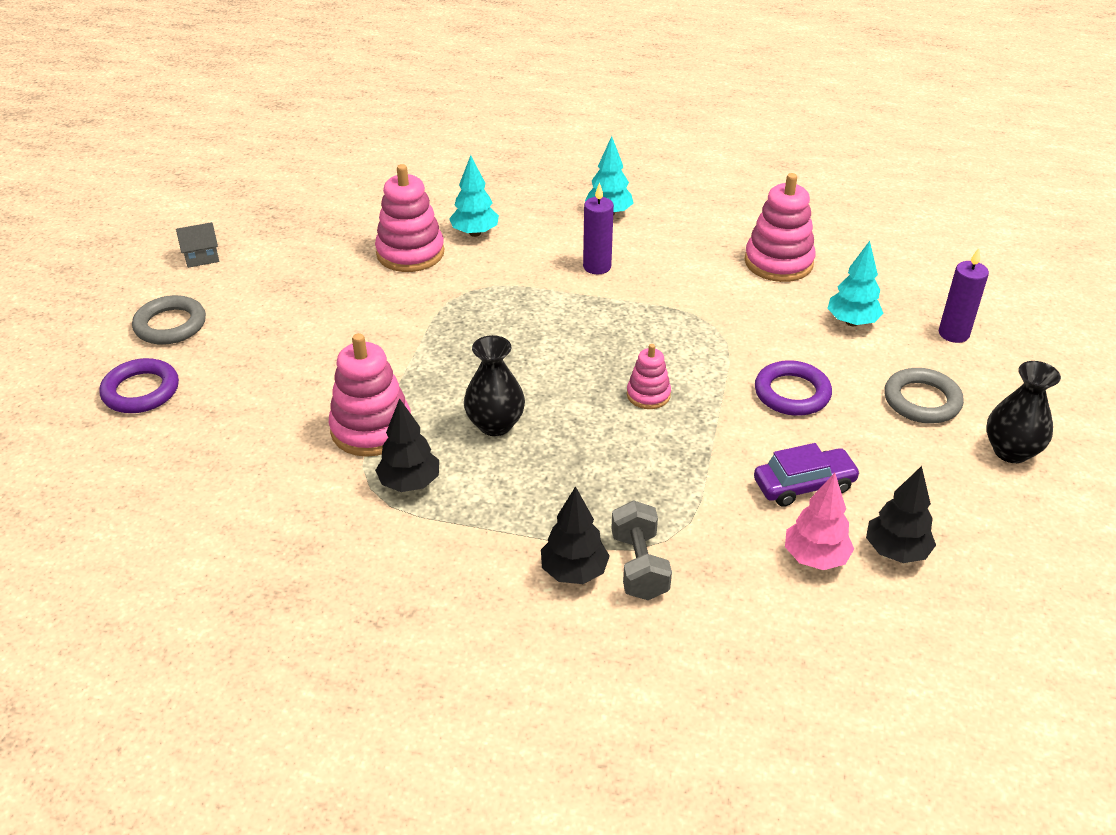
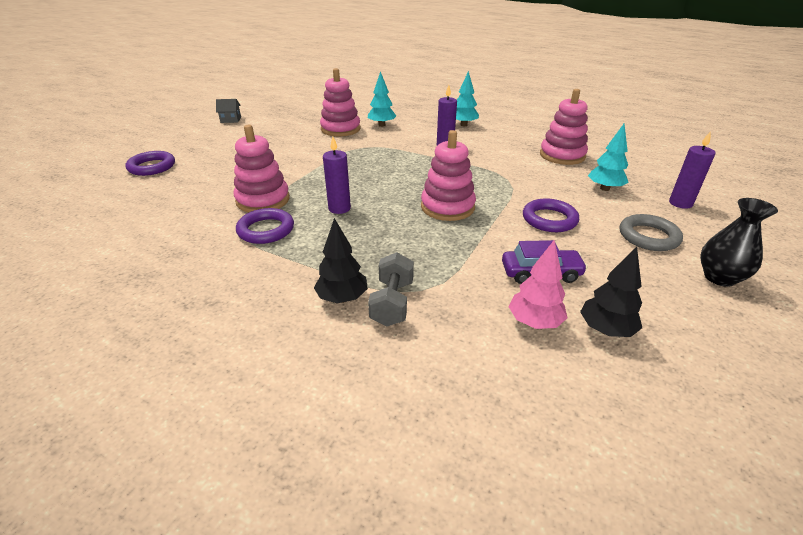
camera: 15 degrees right, 5 degrees down
(170, 325) = (192, 143): grey ring -> none
(409, 483) = (266, 230): black tree -> purple ring
(495, 425) = (339, 208): black vase -> purple candle
(648, 395) = (447, 207): pink stacking toy -> pink stacking toy, size x1.79

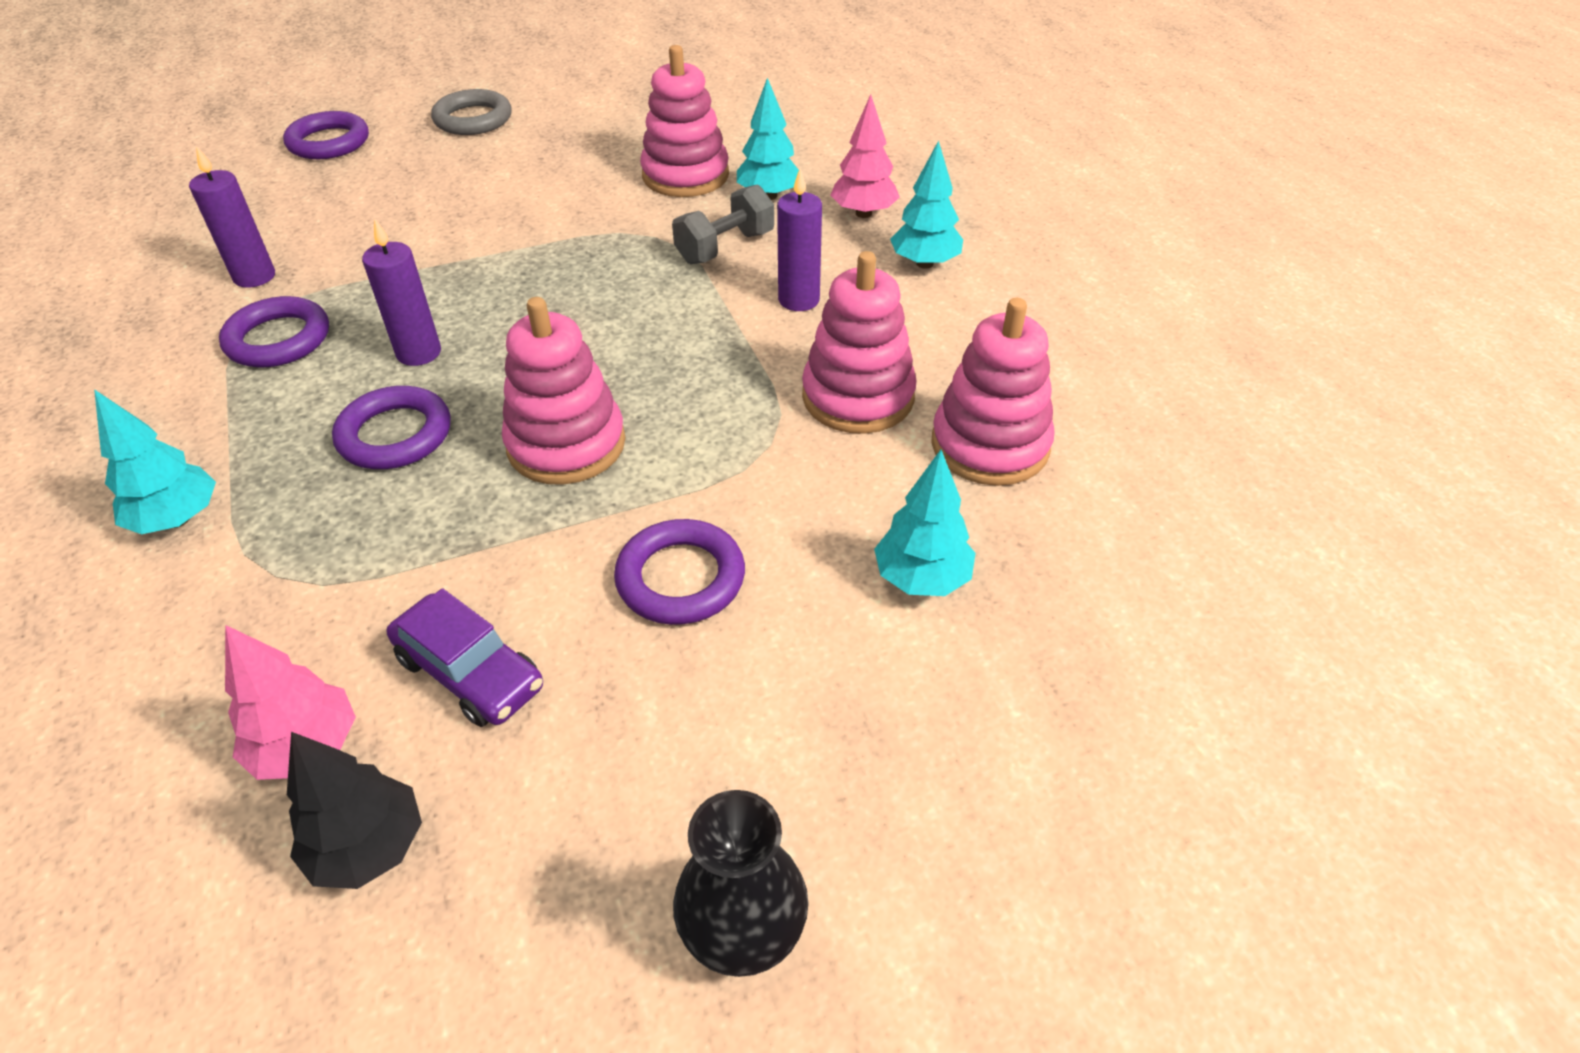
camera: 40 degrees right, 10 degrees up
(231, 120) = (558, 82): grey house -> none
(263, 200) = (355, 279): pink stacking toy -> pink stacking toy (858, 397)
(342, 298) = (177, 519): black tree -> turquoise tree
(380, 232) = (395, 435): none -> purple ring
(392, 303) = (212, 571): grey dumbbell -> grey dumbbell (725, 247)
(421, 120) = (863, 213): none -> pink tree
(648, 236) = (788, 743): grey ring -> grey ring (473, 119)
(680, 203) = (1019, 720): purple candle -> purple candle (254, 277)

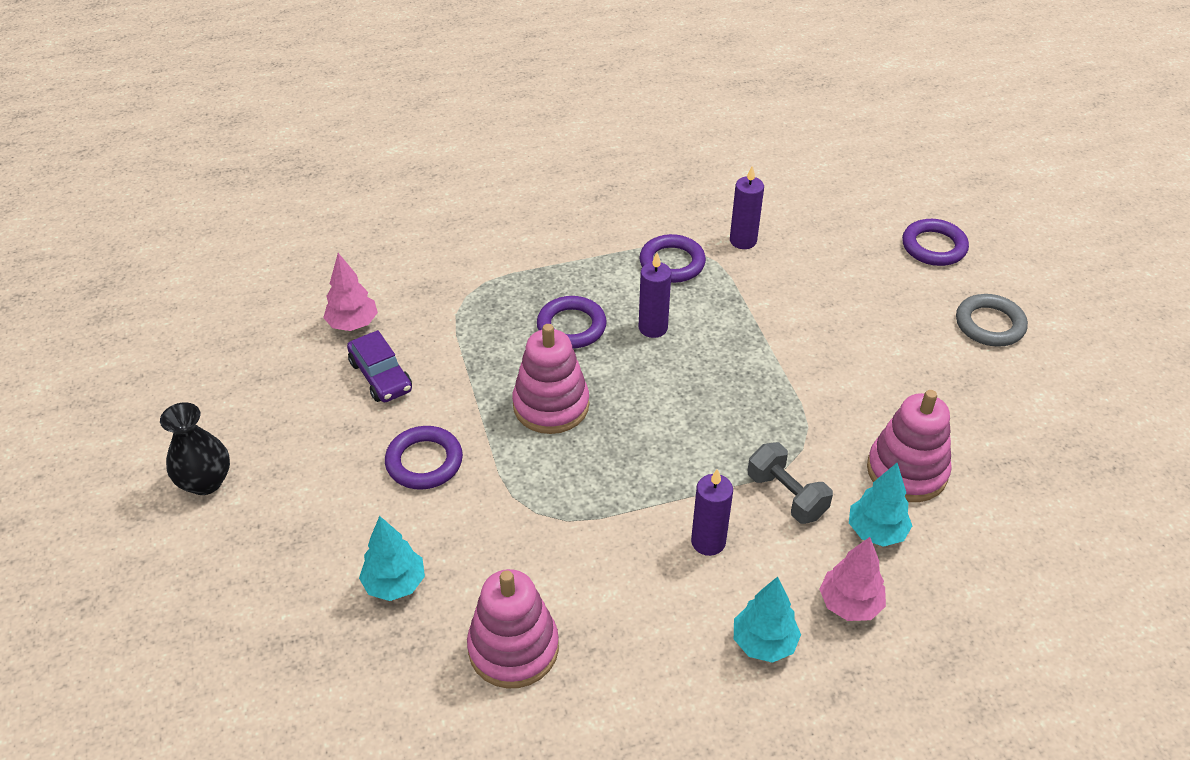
camera: 95 degrees right, 0 degrees up
(177, 519) = (514, 253): turquoise tree -> none
(369, 847) = (293, 352): black tree -> none
(470, 672) = (381, 376): purple car -> purple car turned 75 degrees counterclockwise
(858, 397) = (579, 569): pink stacking toy -> none

